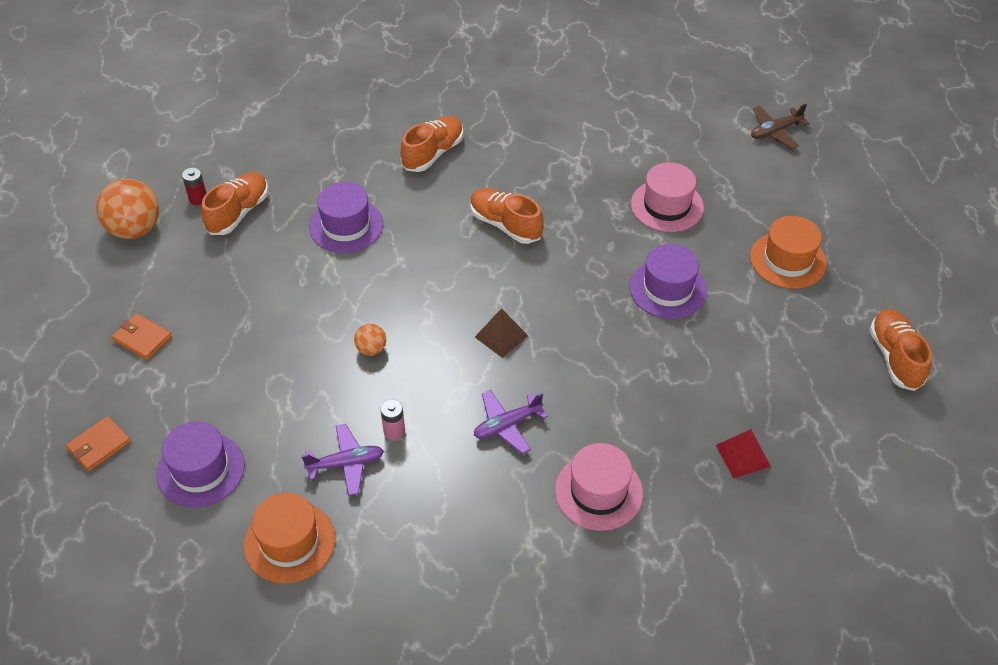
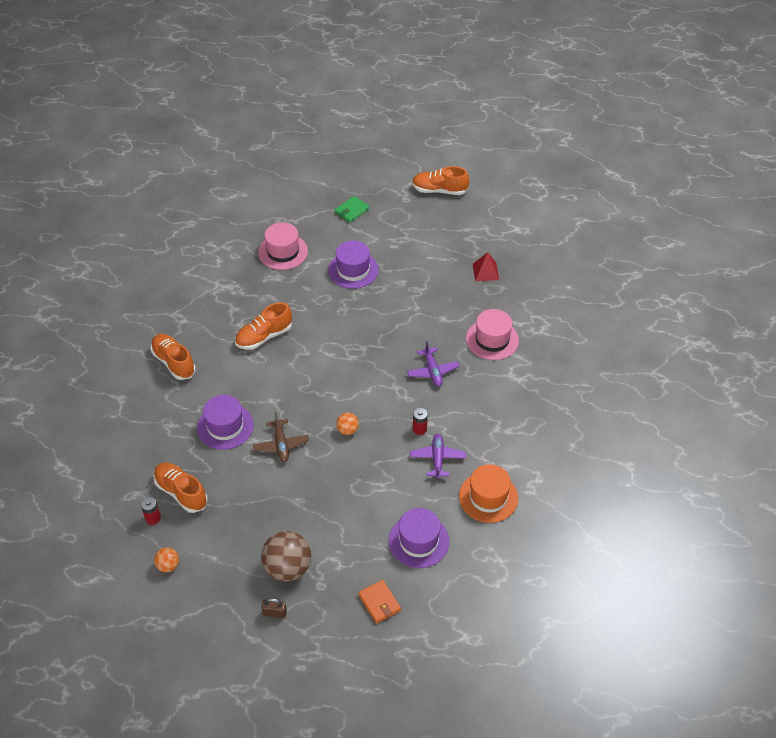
camera: 75 degrees left, 0 degrees up
(77, 342) = (274, 613): none -> brown padlock
(135, 229) = (168, 565): orange ball -> orange ball, size x0.50
(142, 338) = (288, 568): orange wallet -> brown ball
(394, 431) = (419, 429): pink battery -> red battery
(501, 336) = (361, 359): brown pyramid -> none
(775, 131) = (241, 183): brown plane -> brown plane (281, 444)
(788, 260) = (352, 211): orange hat -> green wallet

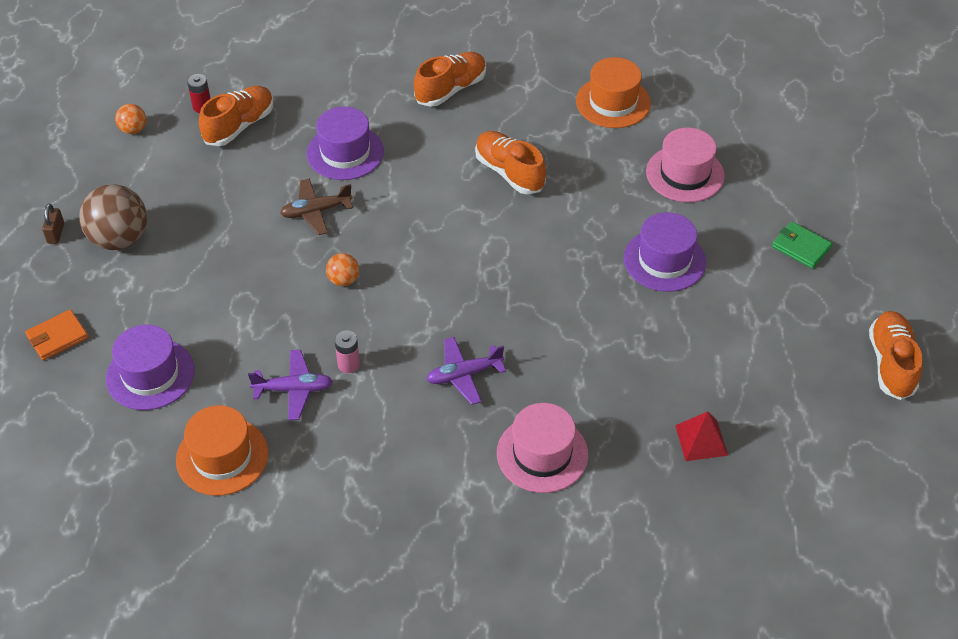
camera: 85 degrees right, 0 degrees up
(209, 278) = (613, 102): none -> orange hat
(419, 429) = (348, 364): red battery -> pink battery

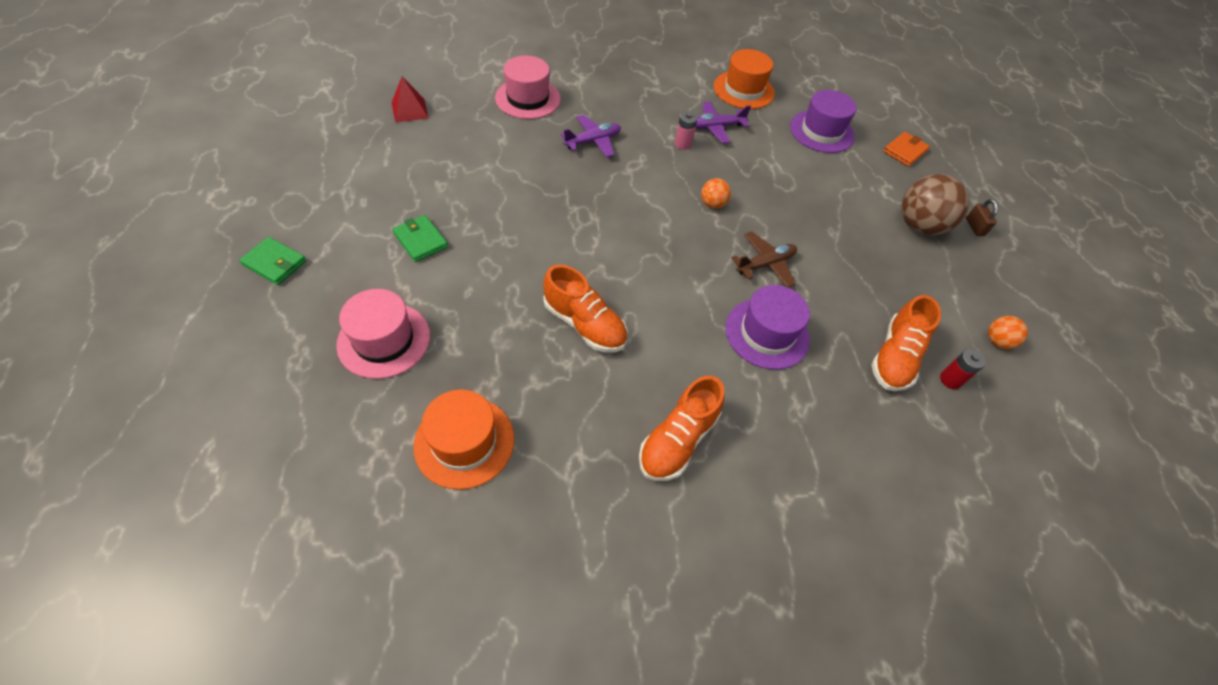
camera: 165 degrees right, 5 degrees up
(664, 260) = (421, 240): purple hat -> green wallet
(891, 364) = (231, 165): orange shoe -> none

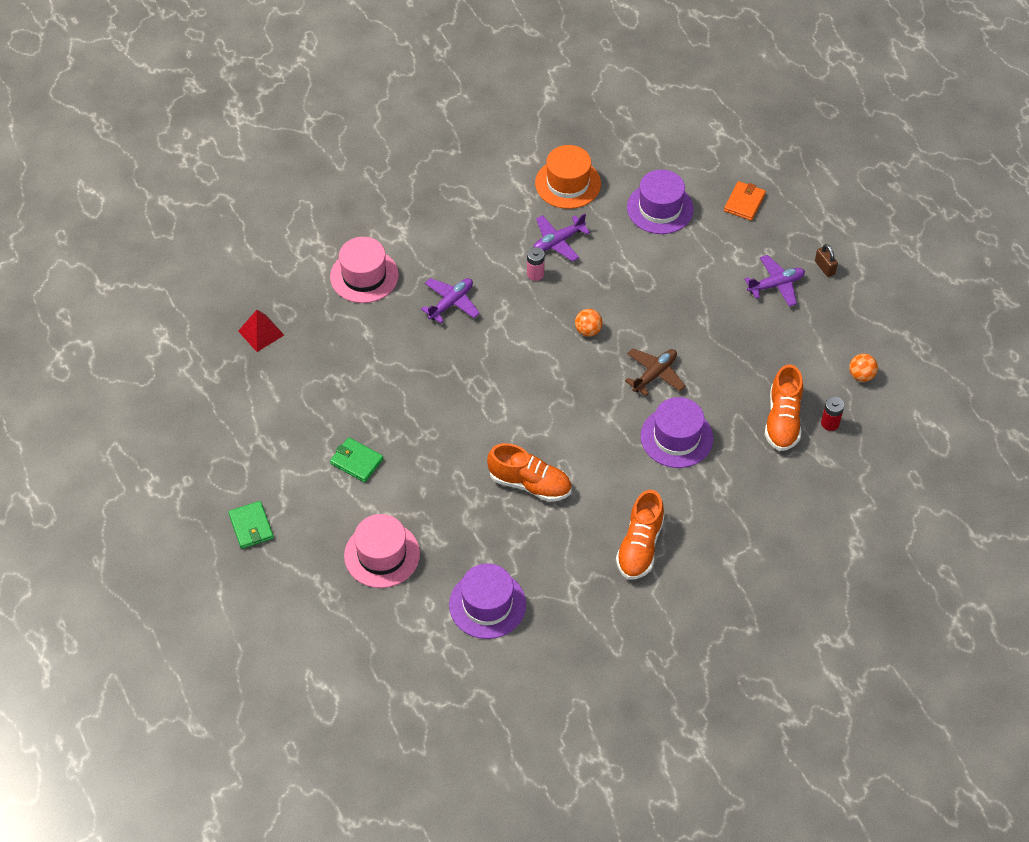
camera: 15 degrees left, 0 degrees up
(274, 263) = (251, 526): green wallet -> green wallet turned 60 degrees clockwise
(464, 442) = (487, 604): orange hat -> purple hat
(919, 226) = (776, 285): brown ball -> purple plane

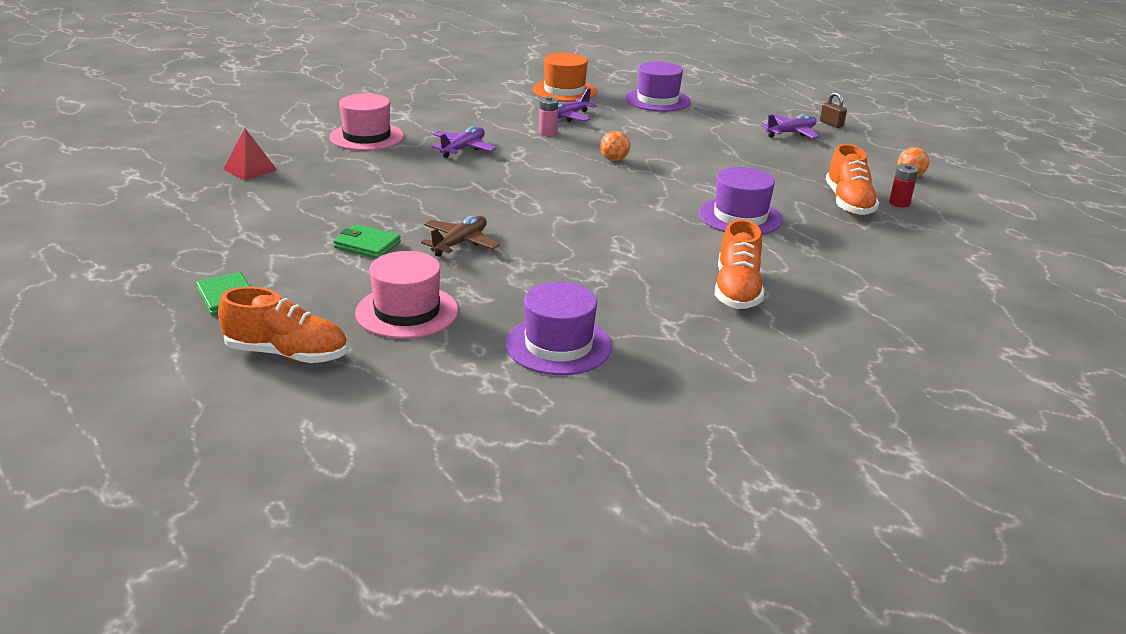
camera: 10 degrees left, 25 degrees down
(530, 484) = (584, 252): orange shoe -> orange shoe (287, 354)
(654, 374) = (696, 181): brown plane -> brown plane (460, 243)
(744, 202) = (735, 96): orange wallet -> none

